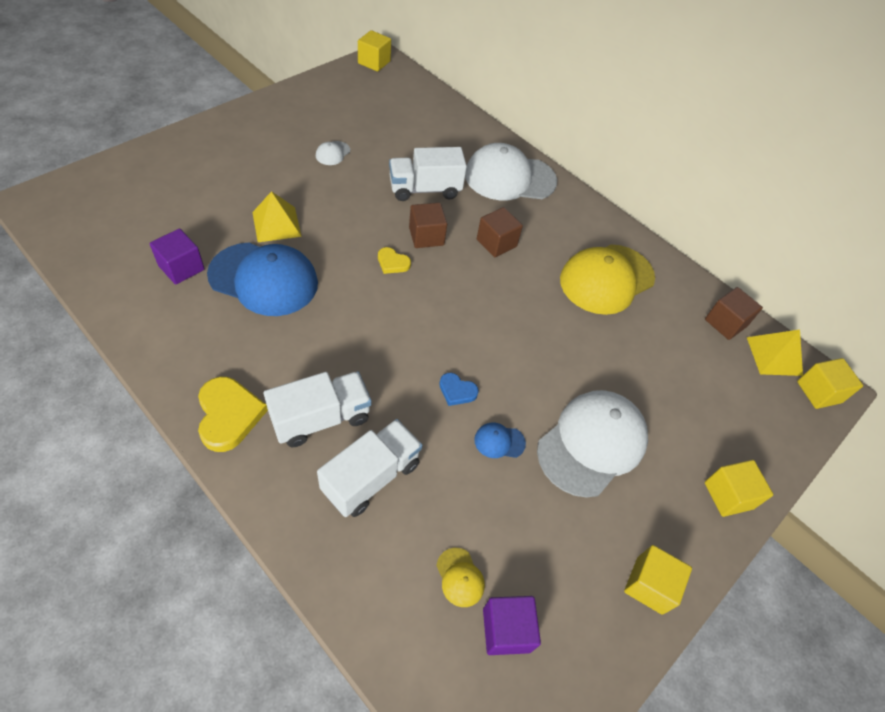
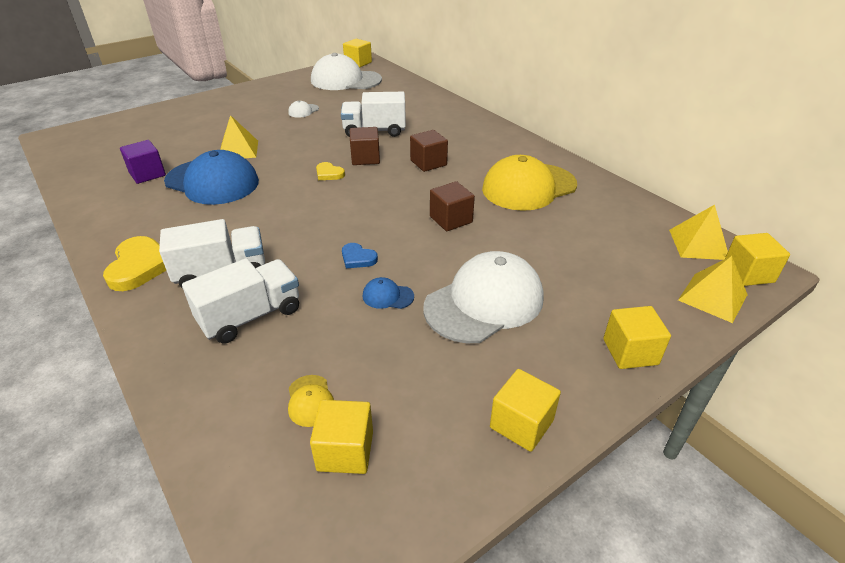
camera: 15 degrees right, 15 degrees down
(506, 630) = (345, 451): purple cube -> yellow cube
(509, 178) = (453, 124): white cap -> white cap (345, 80)
(725, 323) = (647, 219): brown cube -> brown cube (451, 219)
(791, 424) = (712, 297): none -> yellow pyramid

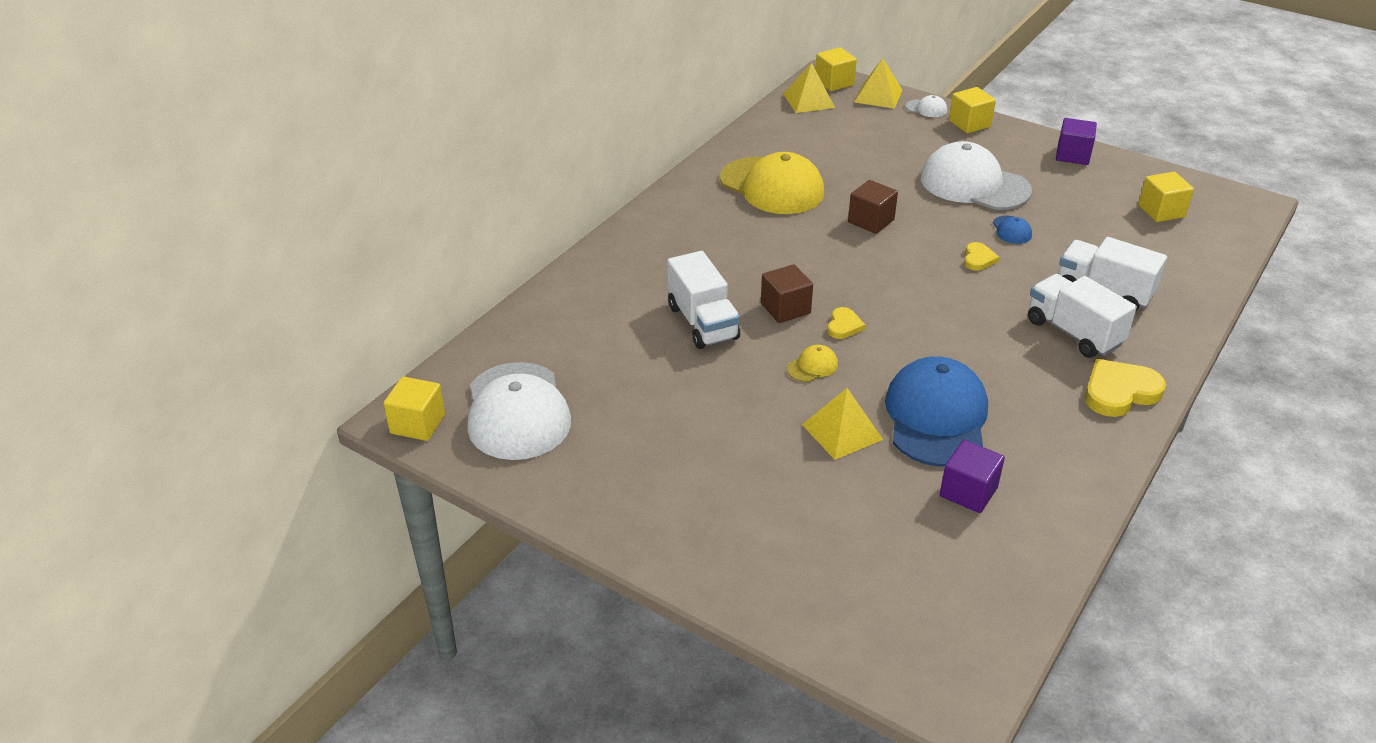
camera: 110 degrees left, 0 degrees up
(303, 111) = (674, 416): white cap -> white cap (926, 108)
(310, 401) = (1144, 235): yellow cap -> yellow cap (812, 366)
(358, 258) = (978, 259): blue heart -> yellow heart
(428, 163) = (764, 258): brown cube -> none
(521, 424) = (1072, 155): yellow cube -> purple cube

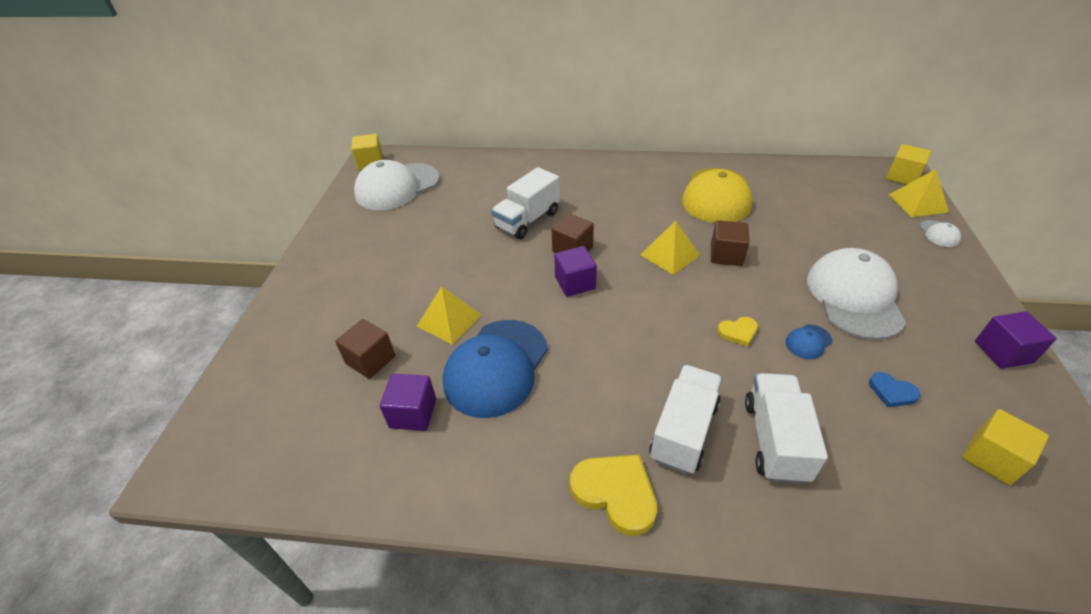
camera: 65 degrees right, 5 degrees up
(809, 100) = (856, 174): yellow pyramid -> yellow pyramid (670, 255)
(812, 366) = (515, 283): yellow cap -> none
(844, 326) = (575, 283): yellow heart -> purple cube
(869, 508) = (370, 360): none -> brown cube
(936, 417) = (496, 367): blue cap -> blue cap turned 135 degrees clockwise
(969, 124) = (953, 265): yellow cube -> none
(1085, 219) = (892, 392): none -> blue heart

